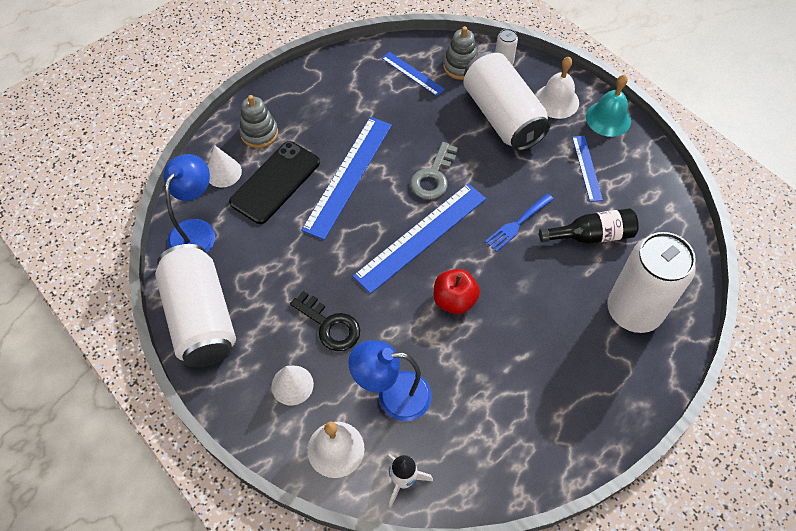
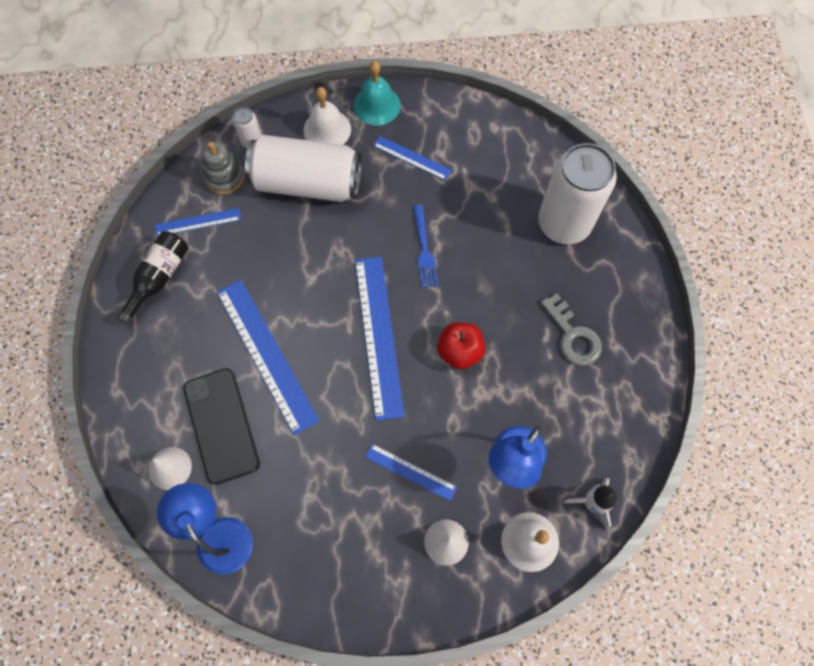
camera: 55 degrees left, 10 degrees up
(201, 317) = (319, 586): white can -> none
(259, 133) = (151, 405): grey stacking toy -> none
(330, 325) = (410, 471): black key -> blue ruler
(433, 176) = (325, 283): grey key -> grey key (573, 335)
(591, 235) = (477, 203): black bottle -> black bottle (158, 278)

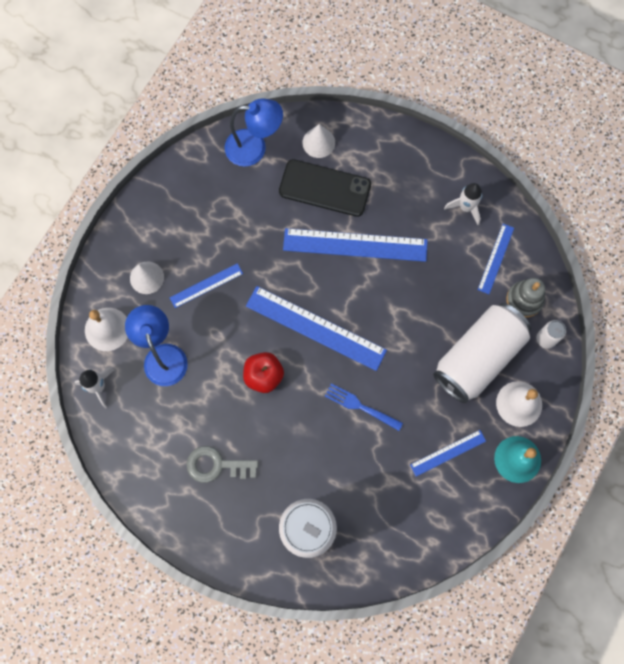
camera: 125 degrees right, 5 degrees up
(158, 278) = (465, 207): black bottle -> white rocket

